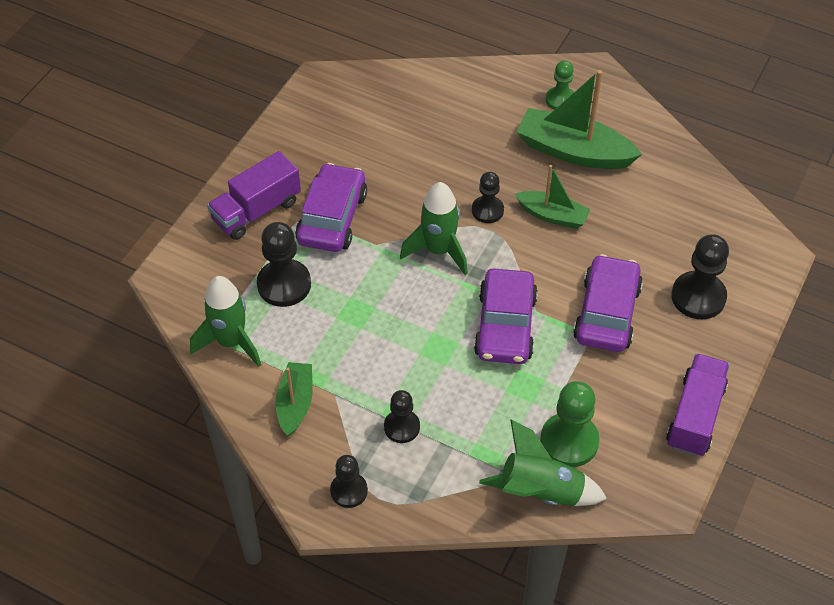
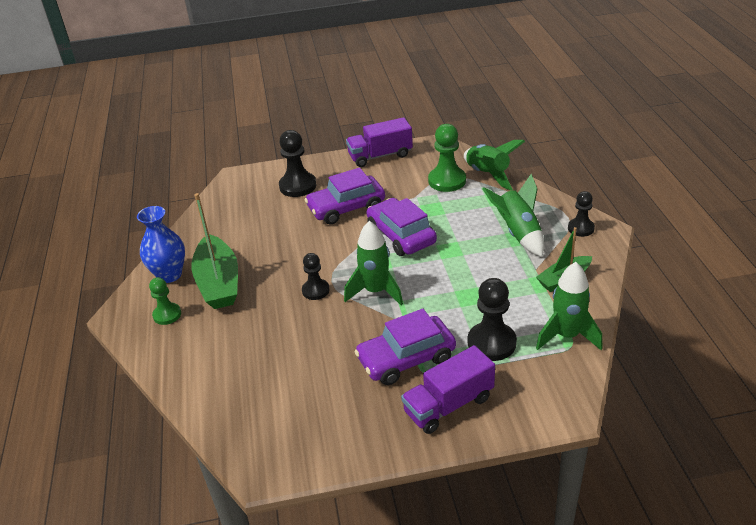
camera: 125 degrees left, 15 degrees down
(256, 211) = (448, 405): purple truck -> purple truck turned 135 degrees clockwise
(402, 427) = (518, 233): black pawn -> green rocket
(505, 326) = (401, 235): purple car -> purple car turned 90 degrees counterclockwise
(552, 215) = (290, 262): green boat -> none
(623, 124) = (169, 275): none -> blue vase

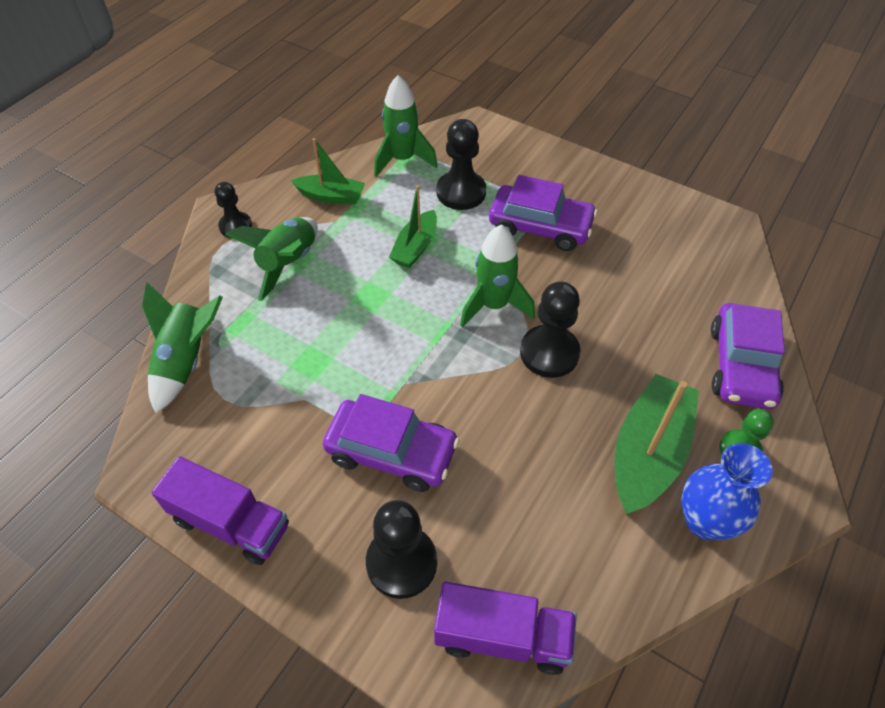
camera: 140 degrees left, 15 degrees up
(315, 290) = (549, 353): black pawn -> black pawn, size x1.60
(401, 235) = (389, 353): purple car -> purple car (741, 366)
(447, 181) = (235, 392): green pawn -> none
(448, 405) = (549, 176): purple truck -> purple truck (502, 637)
(465, 289) = (415, 247): none -> green boat

